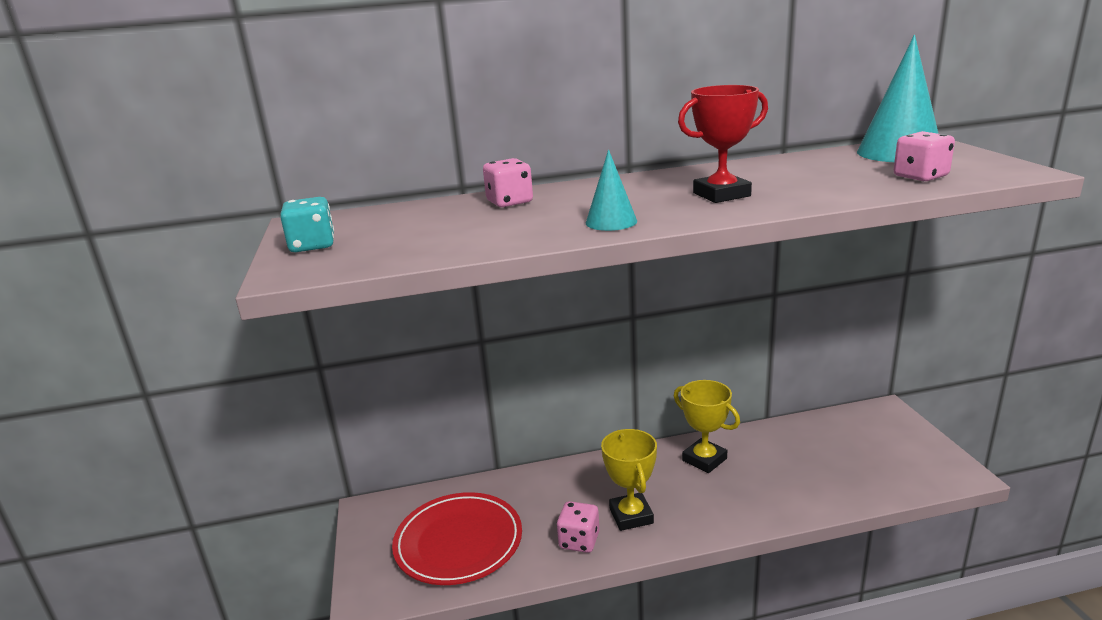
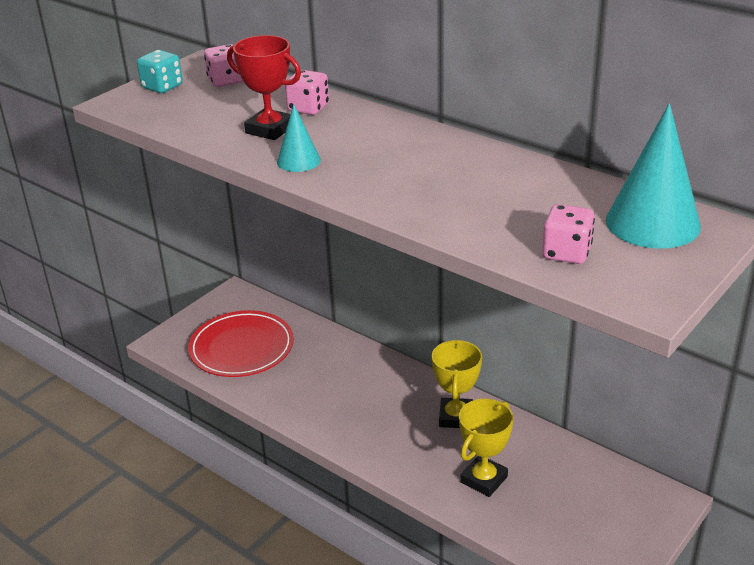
camera: 50 degrees right, 10 degrees up
(579, 541) = (294, 399): pink dice -> pink dice (226, 81)
(631, 516) = (345, 411): yellow trophy -> yellow trophy (484, 479)
(721, 194) = (410, 180): red trophy -> red trophy (270, 129)

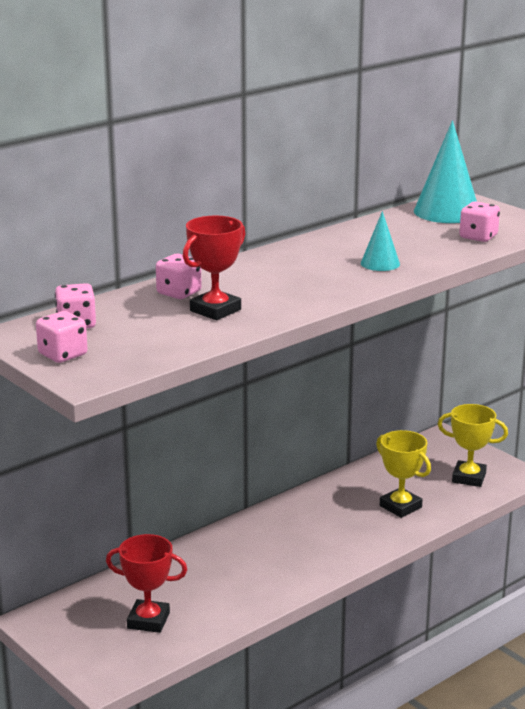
camera: 80 degrees left, 10 degrees down
(162, 87) = (62, 355): turquoise dice -> pink dice
(241, 348) = (148, 620): red plate -> red trophy
(298, 161) = (290, 303): turquoise cone -> turquoise cone (380, 263)
(456, 417) = (317, 508): yellow trophy -> yellow trophy (469, 478)

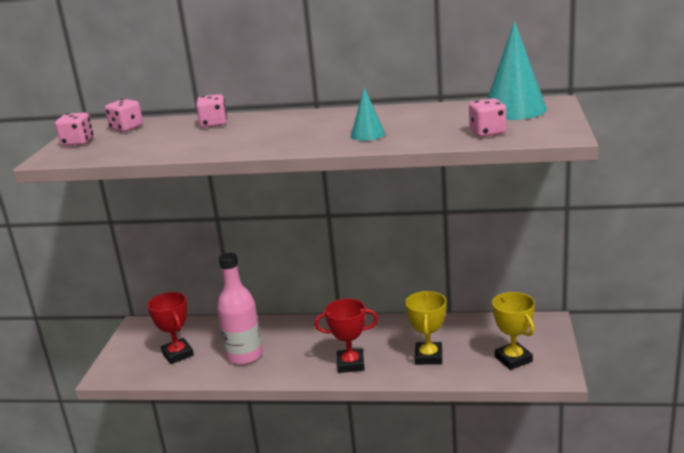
camera: 50 degrees right, 0 degrees up
(215, 310) = (201, 139): red trophy -> red trophy (350, 364)
(227, 586) = (244, 356): none -> pink bottle

